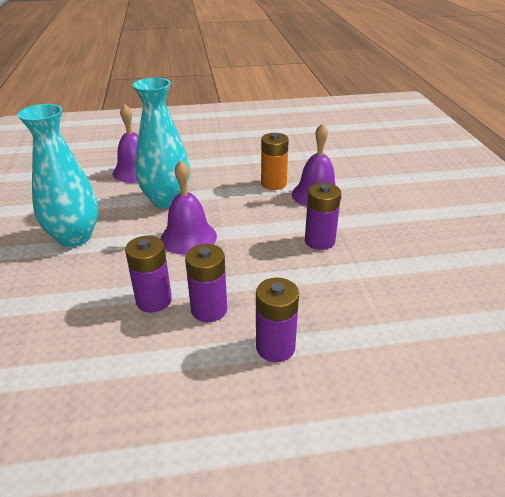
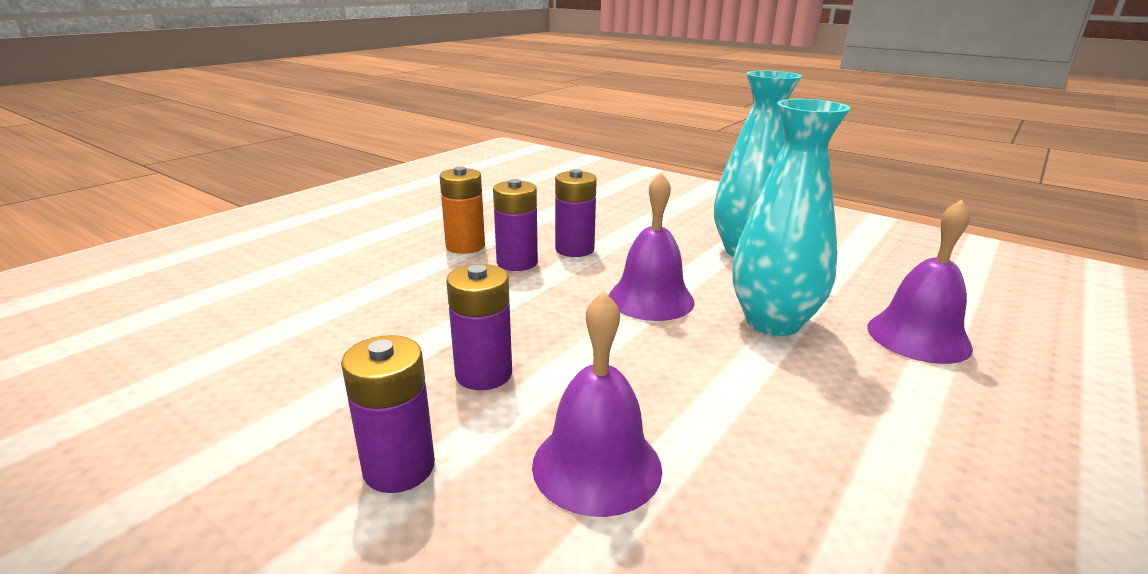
camera: 135 degrees right, 10 degrees down
(273, 184) = (709, 443): orange battery -> orange battery (465, 246)
(275, 347) = (423, 266): purple battery -> purple battery (399, 467)

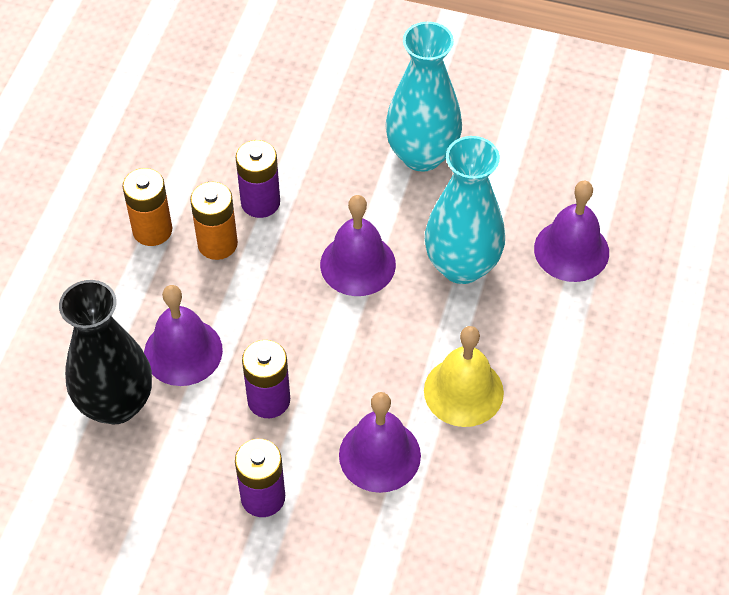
camera: 20 degrees left, 30 degrees up
(316, 338) = (116, 404): none -> black vase
(423, 317) = (183, 351): none -> purple bell
(517, 262) = (217, 243): purple battery -> orange battery
(749, 427) = (463, 391): none -> yellow bell

